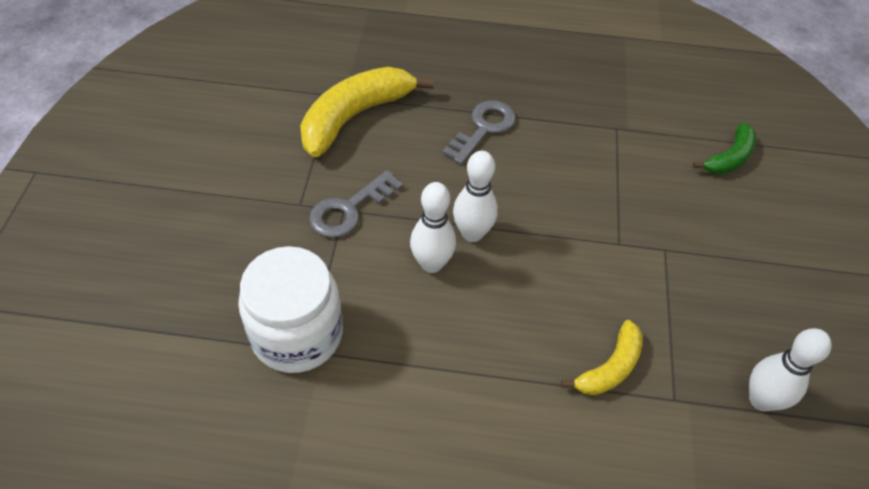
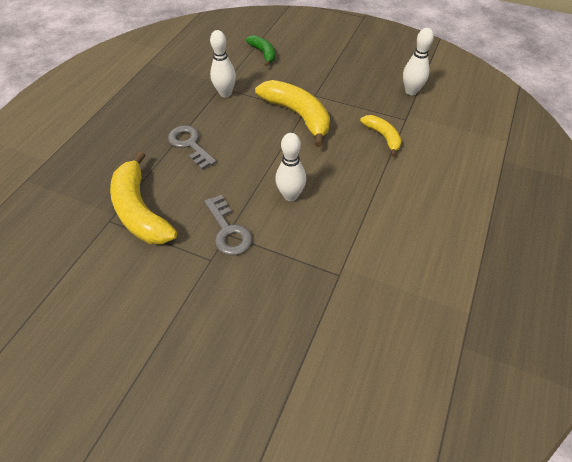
camera: 70 degrees left, 0 degrees up
(297, 334) = (324, 279): white jar -> none
(472, 233) = (274, 170): white bowling pin -> white bowling pin (225, 93)
(602, 236) = (298, 115): none -> yellow banana

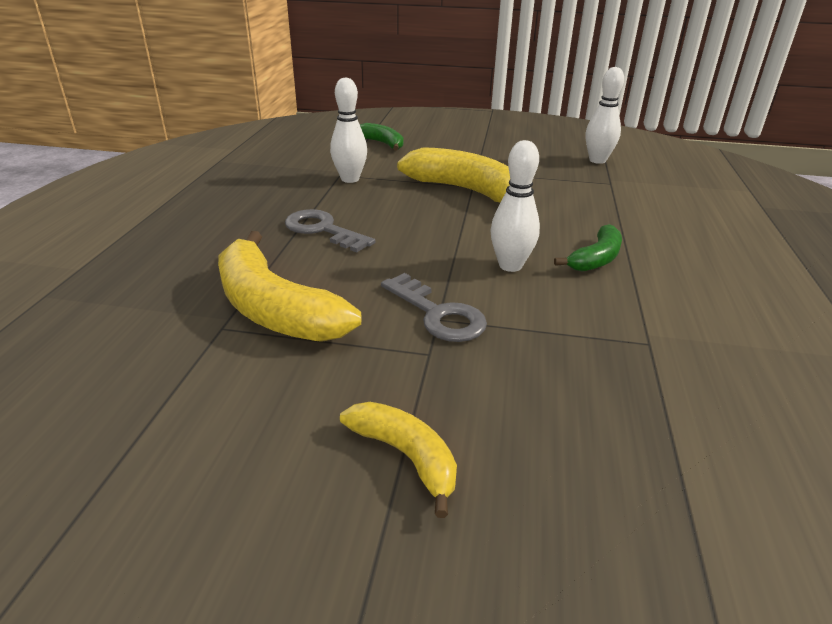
camera: 15 degrees left, 20 degrees down
(349, 197) = (596, 259): none -> green banana
(382, 137) = (594, 199): yellow banana -> yellow banana (406, 456)

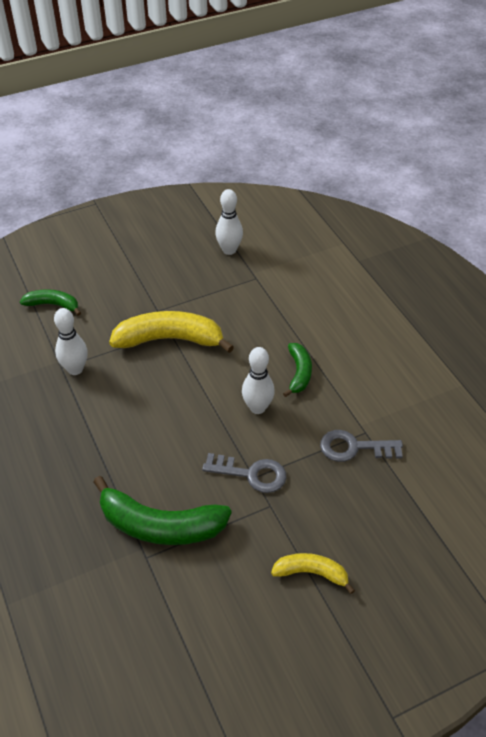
camera: 35 degrees left, 15 degrees up
(274, 309) = (160, 525): yellow banana -> green banana
(323, 230) = (115, 439): grey key -> grey key (354, 448)

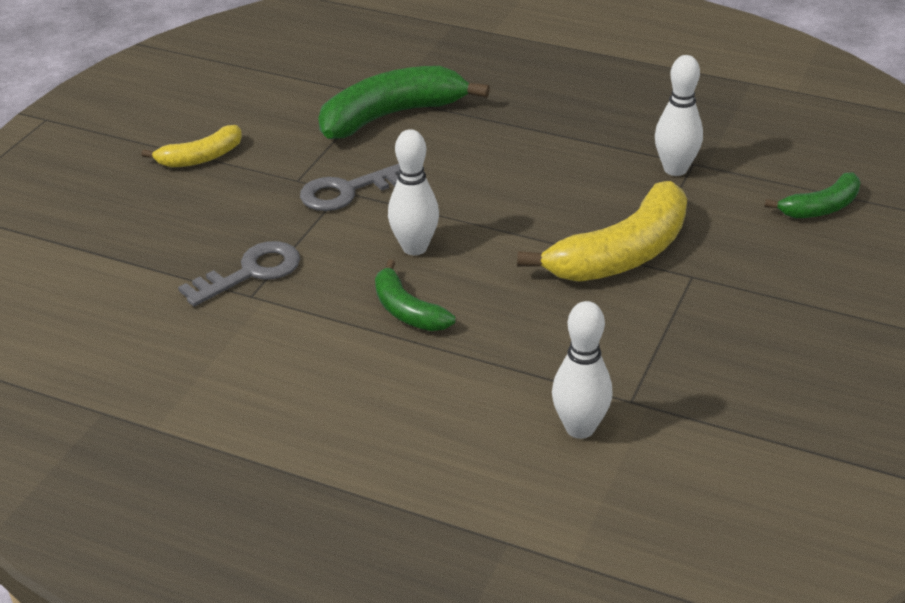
camera: 140 degrees right, 10 degrees down
(229, 250) = (734, 419): white bowling pin -> white bowling pin (580, 428)

